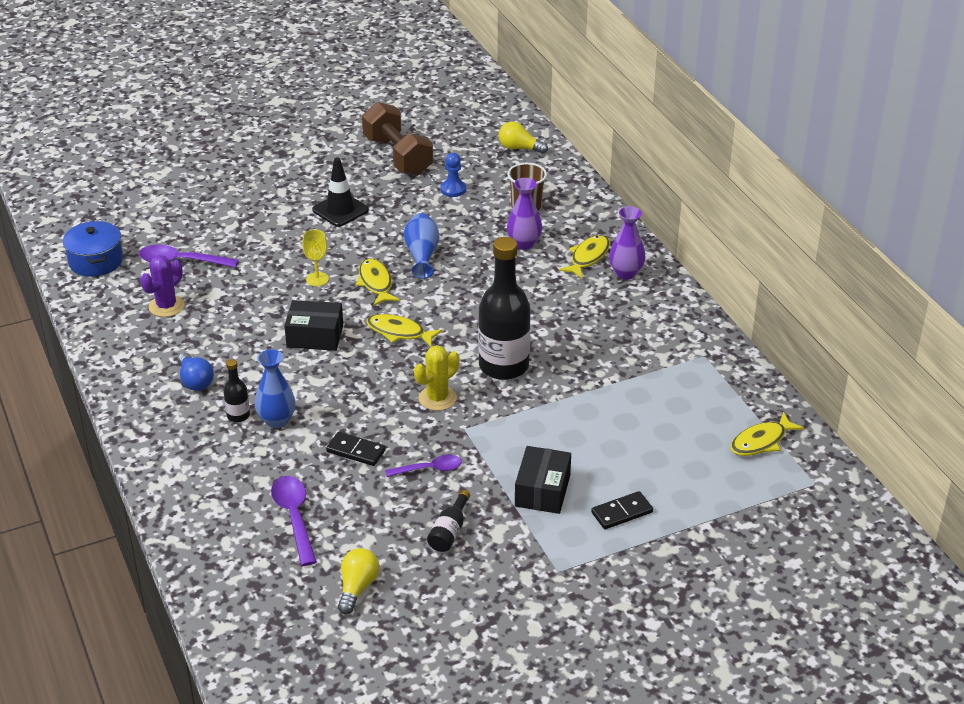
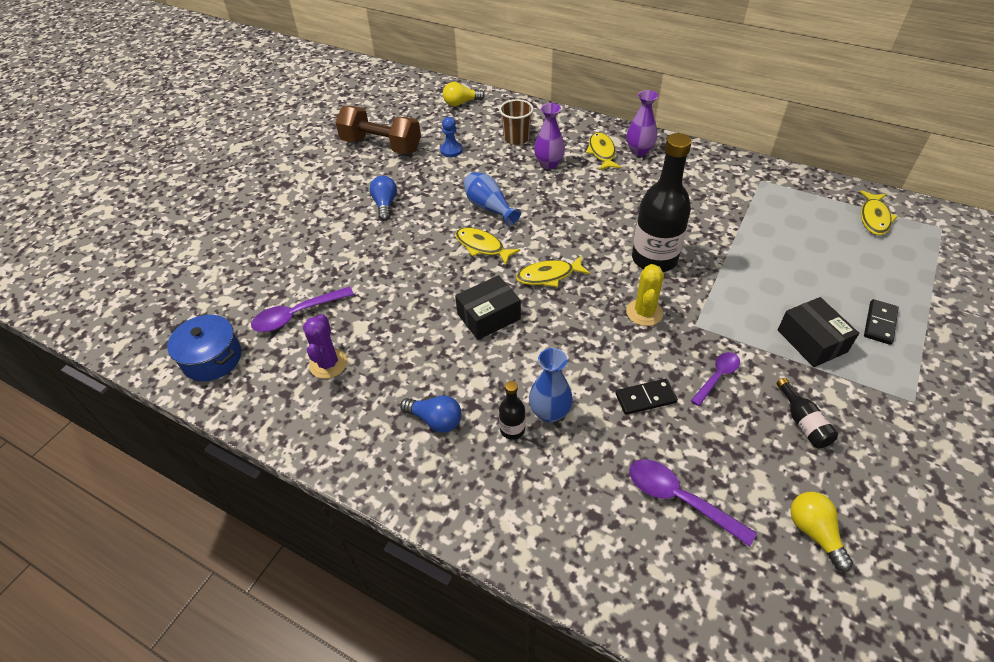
camera: 35 degrees left, 10 degrees up
(317, 279) = (433, 268): yellow goblet -> none
(340, 210) = (385, 204): black traffic cone -> blue light bulb

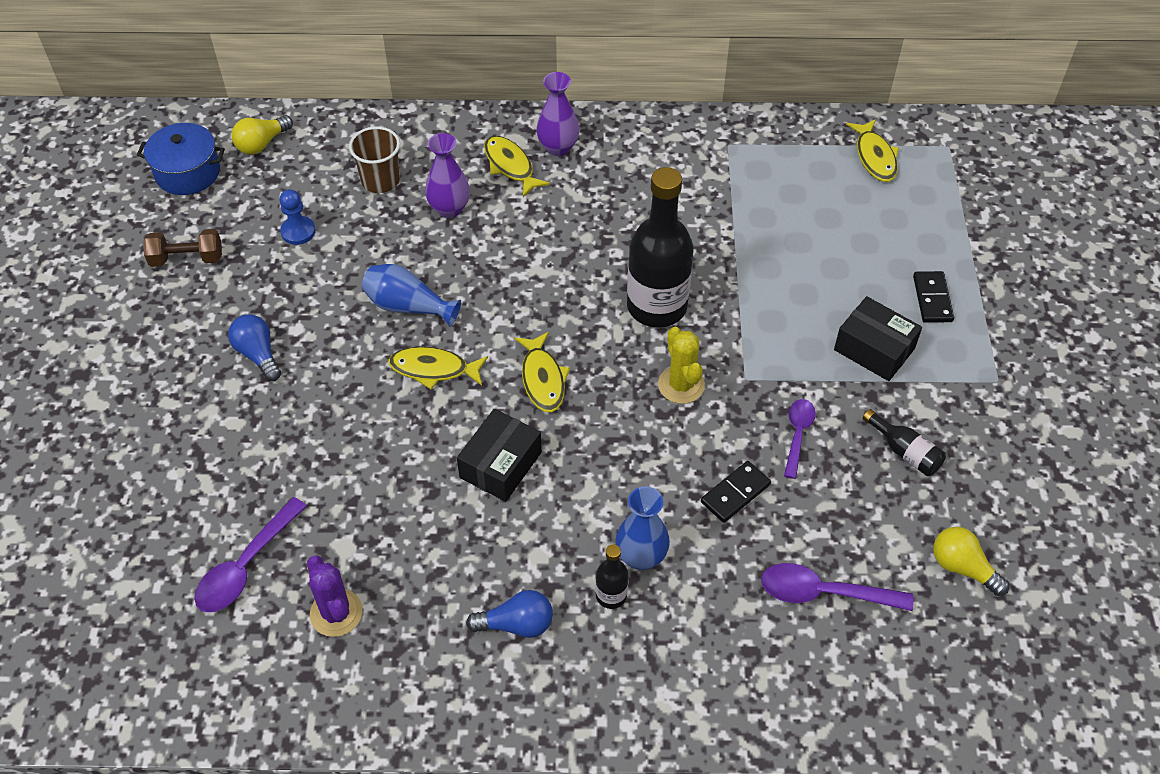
camera: 30 degrees left, 5 degrees up
(212, 358) = (171, 675): blue pot -> blue pot (187, 172)
(381, 146) = (187, 259): brown dumbbell -> brown dumbbell, size x0.57
(549, 276) = (542, 379): yellow fish -> yellow fish turned 60 degrees counterclockwise

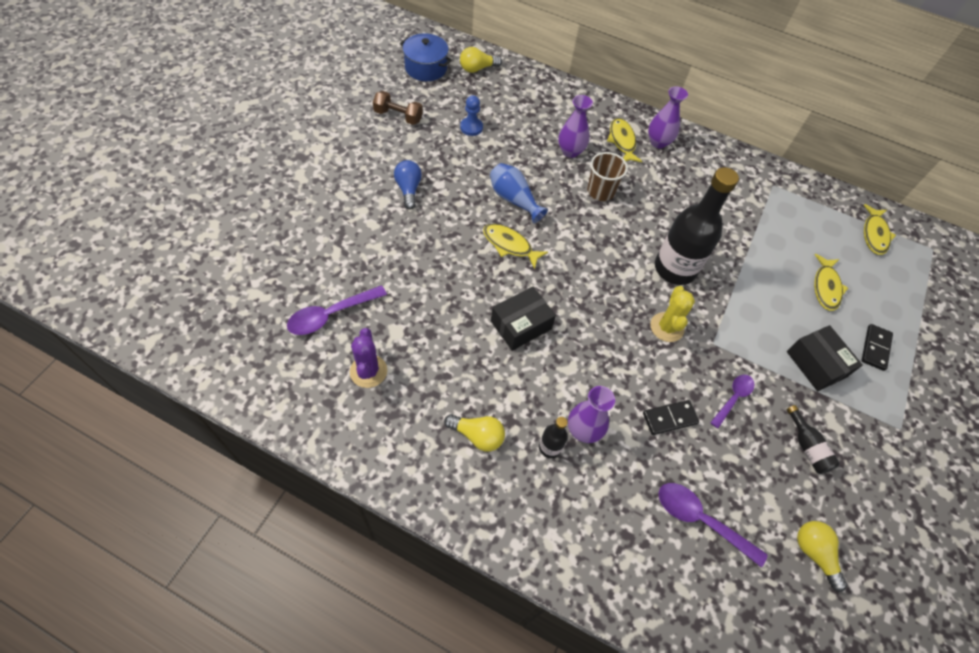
camera: 20 degrees right, 5 degrees up
(380, 180) = (536, 118): brown cup -> brown cup (600, 191)
(516, 624) = (477, 436): blue light bulb -> yellow light bulb
(542, 379) = (576, 282): yellow fish -> yellow fish (826, 287)
(641, 556) = (583, 430): blue vase -> purple vase

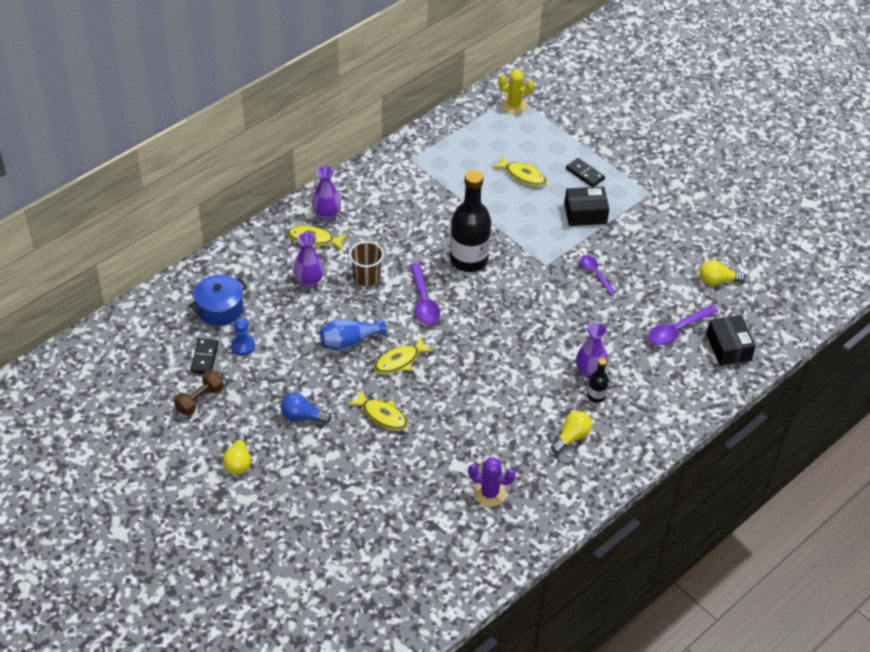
camera: 65 degrees left, 10 degrees down
(331, 315) = (423, 507): purple spoon -> purple spoon (423, 301)
(426, 68) = (137, 358): blue pot -> blue pot (220, 309)
(477, 69) = (160, 316): yellow light bulb -> yellow light bulb (238, 462)
(521, 325) = (484, 379): black box -> black box (728, 347)
(667, 327) = (521, 287): yellow cactus -> yellow cactus (514, 105)
(669, 418) = (598, 317): black domino -> black domino (205, 357)
(807, 447) = (646, 249): black bottle -> none
(874, 234) = (486, 122): yellow fish -> yellow fish (382, 415)

